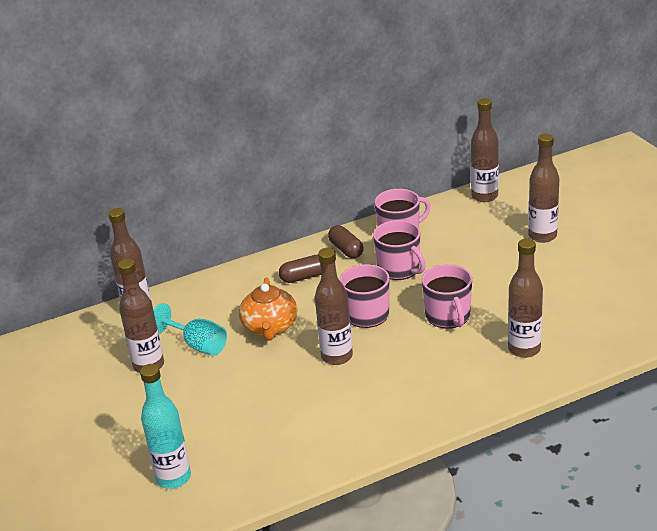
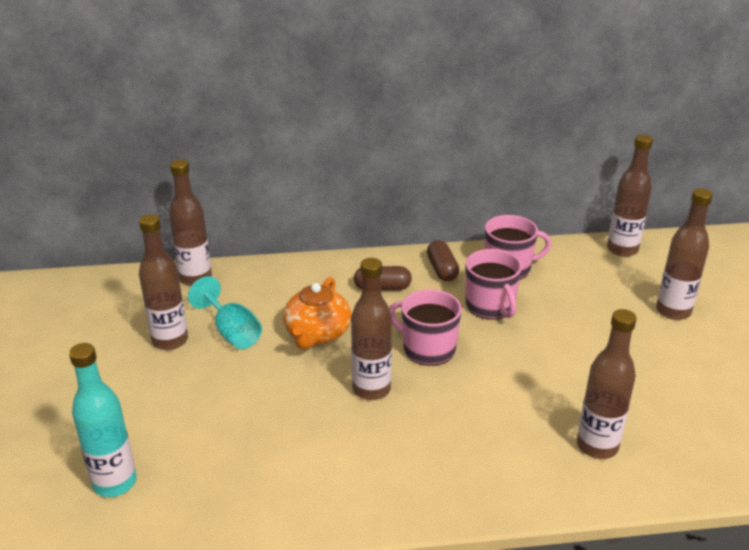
camera: 15 degrees right, 0 degrees up
(448, 316) = (521, 377): pink mug -> none

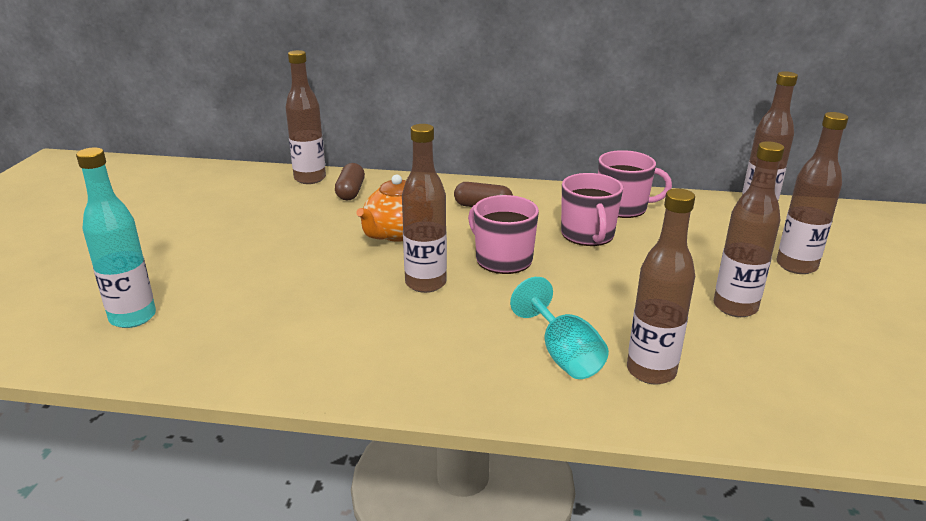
camera: 15 degrees right, 5 degrees down
(170, 340) = (257, 219): brown bottle -> brown bottle (735, 307)
(232, 332) = (317, 221): turquoise goblet -> turquoise goblet (563, 354)
(442, 270) = (551, 201): brown capsule -> brown capsule (350, 192)

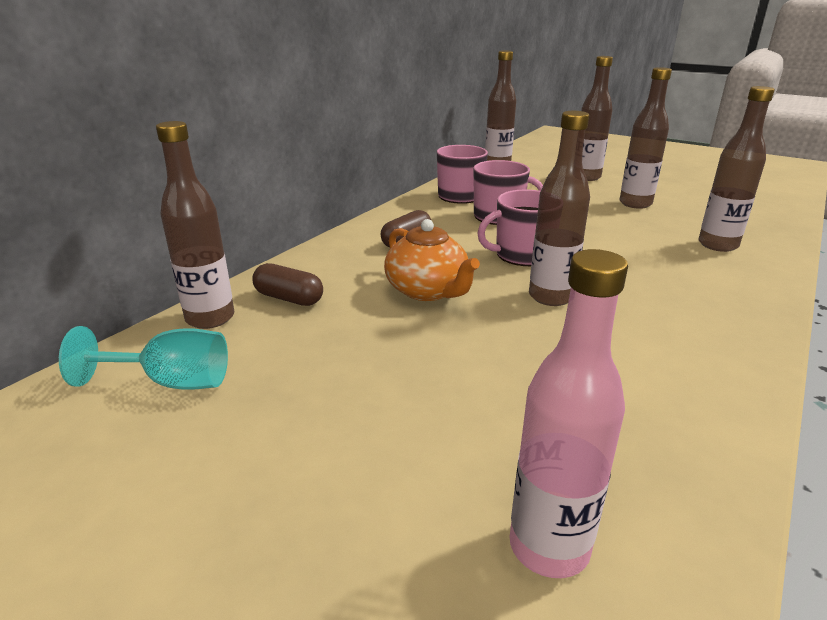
camera: 65 degrees left, 0 degrees up
(133, 317) = (549, 547): turquoise bottle -> pink bottle
(563, 354) = (692, 267): turquoise goblet -> turquoise goblet (172, 382)

